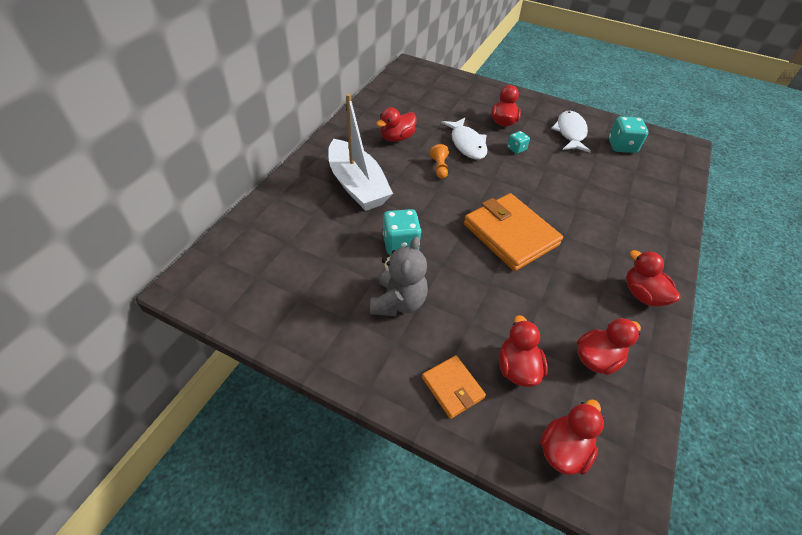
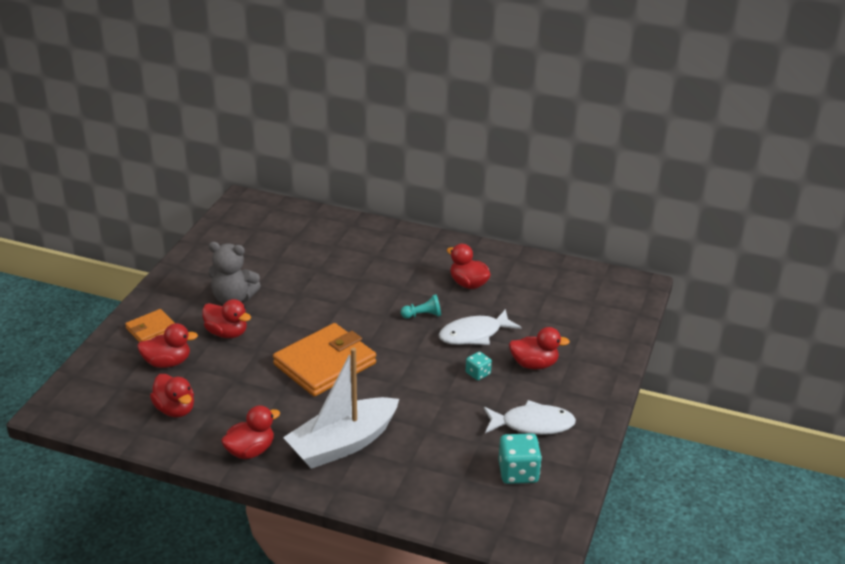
camera: 85 degrees right, 15 degrees down
(357, 185) = (379, 265): white boat -> white boat (343, 444)
(400, 243) = (302, 296): turquoise dice -> none
(439, 167) = (423, 315): orange pawn -> turquoise pawn
(563, 449) = (96, 383): red duck -> red duck (227, 333)

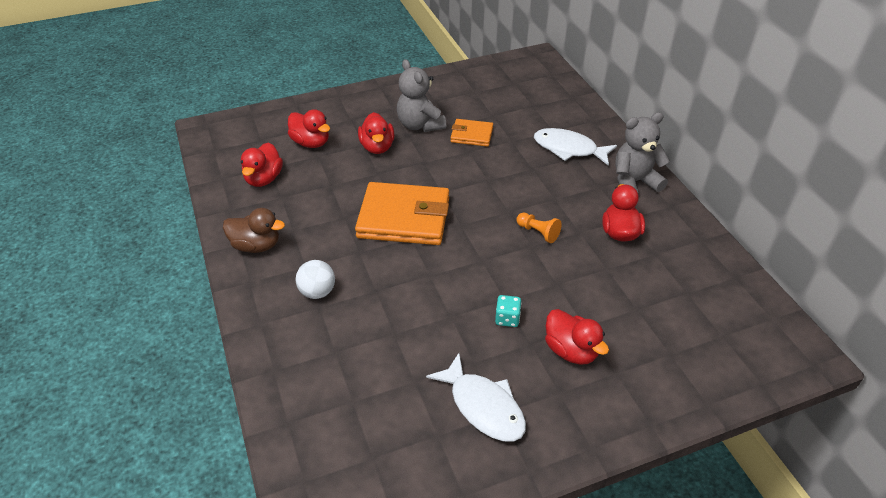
camera: 50 degrees right, 10 degrees up
(151, 329) = (338, 113): orange wallet -> orange wallet (471, 135)
(250, 451) = (256, 245): red duck -> brown duck
(343, 444) = (317, 292): white boat -> white ball
(423, 315) = (538, 232): turquoise pawn -> orange pawn
(433, 248) = (634, 182): none -> grey teddy bear
(474, 334) = (557, 281): white fish -> white fish (568, 149)
(518, 472) = (402, 440): turquoise dice -> none

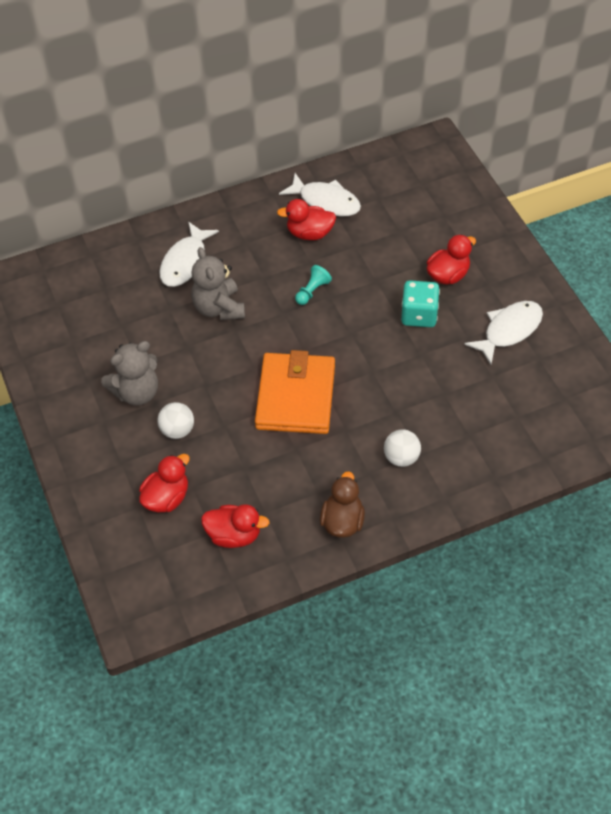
camera: 90 degrees left, 10 degrees up
(377, 147) = (177, 430): red duck -> white ball
(471, 135) = (158, 344): orange wallet -> none
(507, 318) = (419, 315): turquoise dice -> turquoise dice, size x1.73
(538, 232) = (312, 291): orange pawn -> turquoise pawn
(634, 182) = (238, 217): grey teddy bear -> grey teddy bear (219, 308)
(671, 246) = (326, 201): none -> white fish

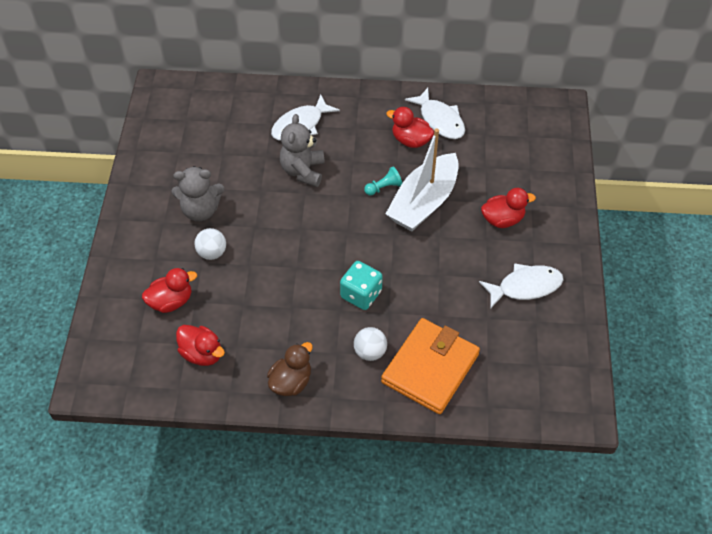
camera: 25 degrees right, 0 degrees up
(295, 397) = (317, 266): orange wallet -> orange wallet (430, 368)
(361, 290) = (424, 202): none -> white boat
(419, 315) = (458, 242): turquoise dice -> turquoise dice (361, 294)

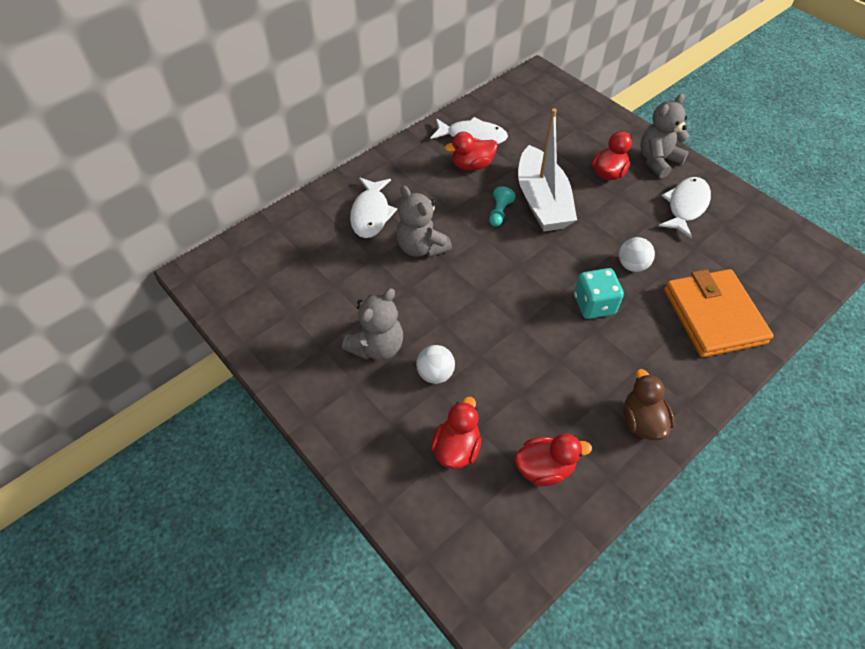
camera: 45 degrees left, 0 degrees up
(370, 352) = (660, 342): white ball -> white ball (632, 265)
(555, 239) = (657, 161): none -> grey teddy bear

